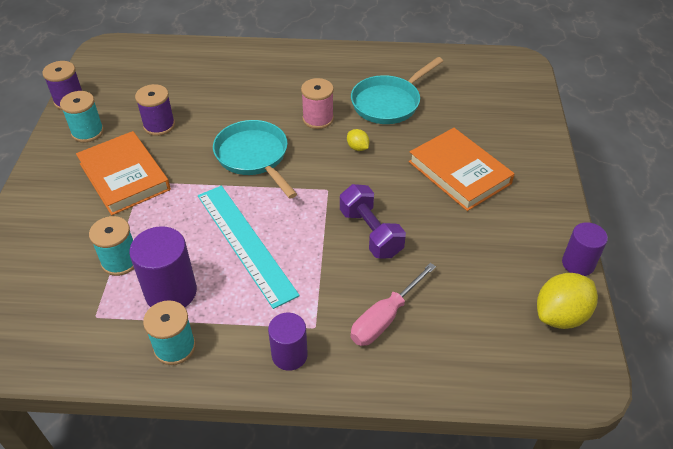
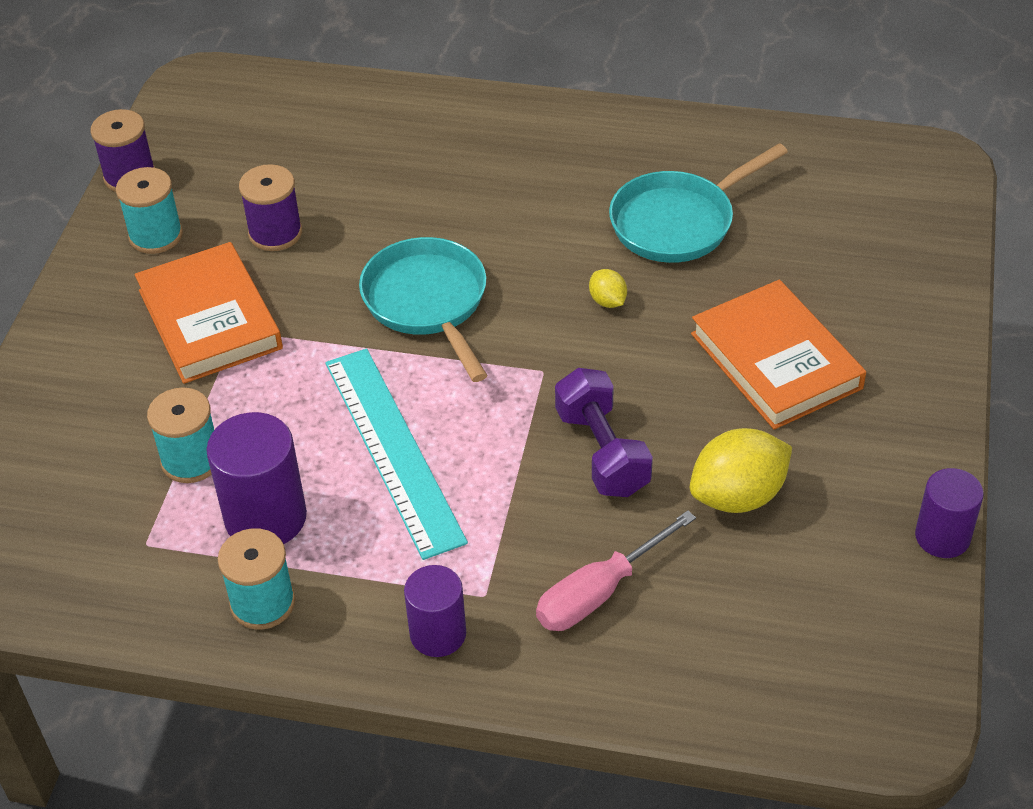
camera: 10 degrees right, 0 degrees up
(318, 119) = (548, 243): pink spool -> none
(560, 315) = (889, 618): yellow lemon -> yellow lemon (738, 496)

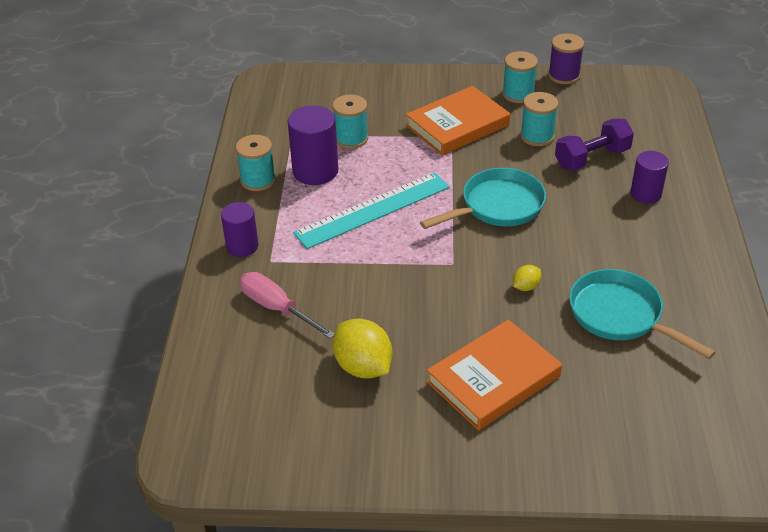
camera: 80 degrees right, 5 degrees down
(275, 233) = (537, 136): purple spool -> turquoise spool
(602, 452) = (389, 298): purple dumbbell -> purple dumbbell (592, 158)
(942, 537) = (343, 481): purple cylinder -> purple cylinder (645, 194)

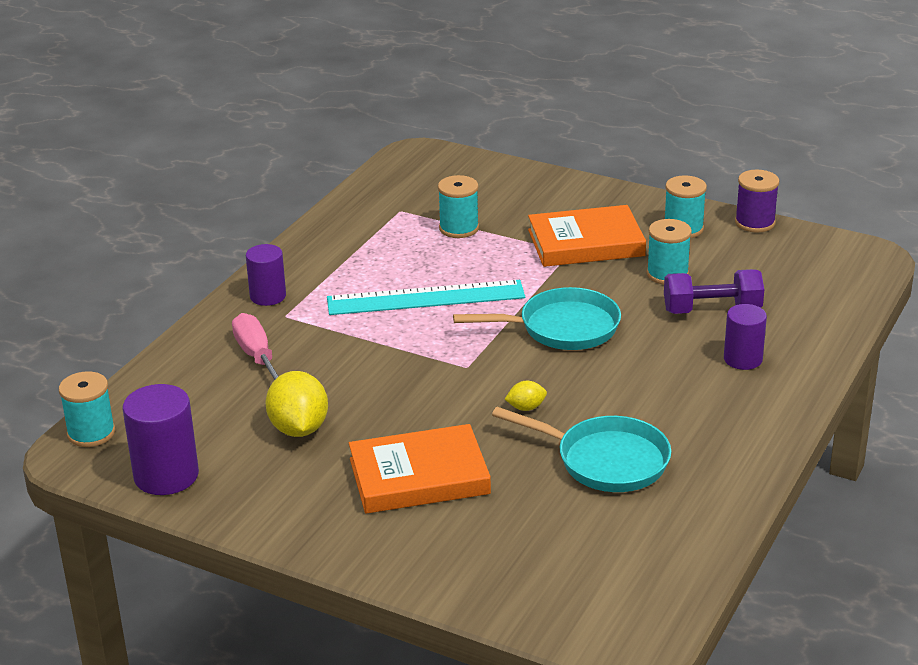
camera: 25 degrees right, 10 degrees down
(258, 180) = (331, 243): turquoise spool -> turquoise spool (91, 433)
(315, 171) = (396, 249): purple cylinder -> purple cylinder (166, 475)
(620, 315) = (605, 461): turquoise pan -> turquoise pan turned 135 degrees clockwise

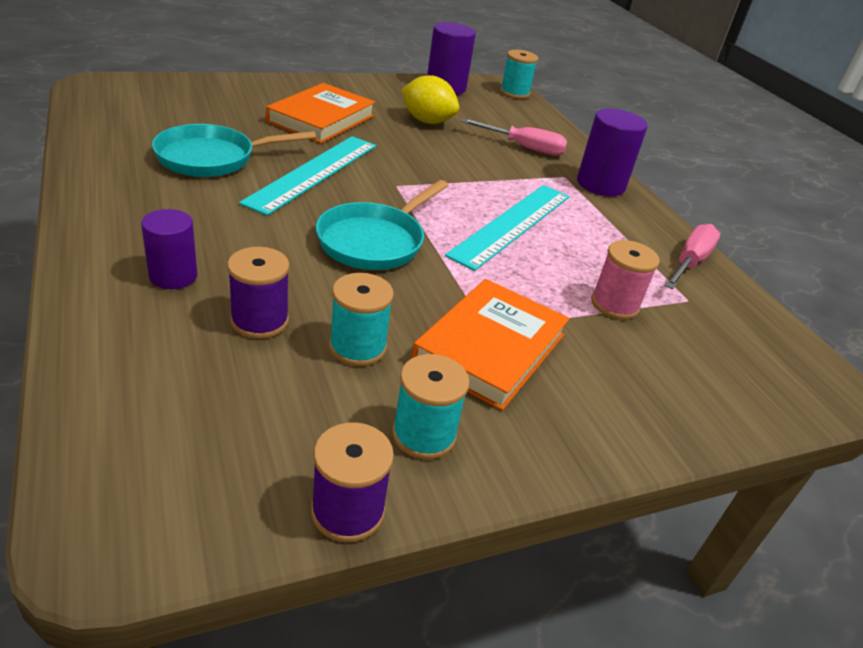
camera: 125 degrees right, 5 degrees up
(268, 296) = (600, 184): purple cylinder -> purple cylinder, size x1.54
(342, 224) = (689, 262): none -> pink screwdriver
(459, 228) = (614, 304): turquoise spool -> pink spool
(526, 407) = (314, 173): yellow lemon -> turquoise ruler
(712, 310) = (260, 321): purple dumbbell -> purple spool

